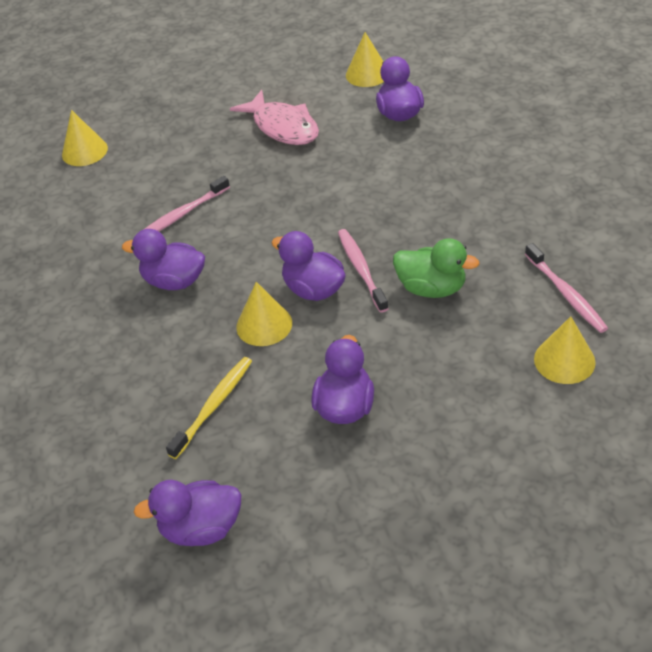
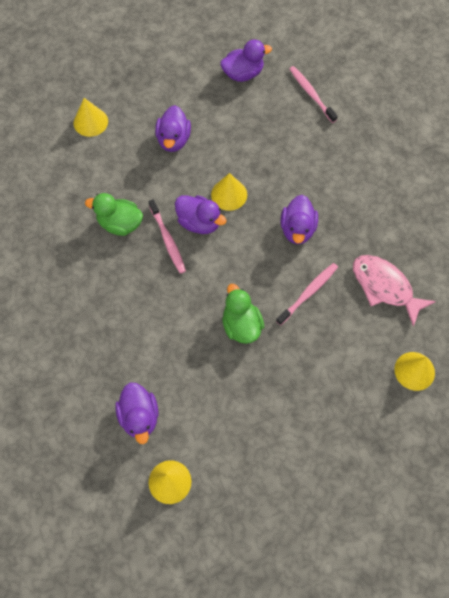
camera: 170 degrees right, 20 degrees up
(174, 281) = (297, 229): purple duck -> purple duck turned 90 degrees clockwise
(214, 406) = (250, 139): yellow toothbrush -> none
(273, 185) = (241, 325): none -> green duck
(283, 127) = (243, 400): pink fish -> pink fish (385, 287)
(564, 360) = (44, 171): yellow cone -> yellow cone (90, 122)
(566, 294) = (33, 219): pink toothbrush -> pink toothbrush (311, 94)

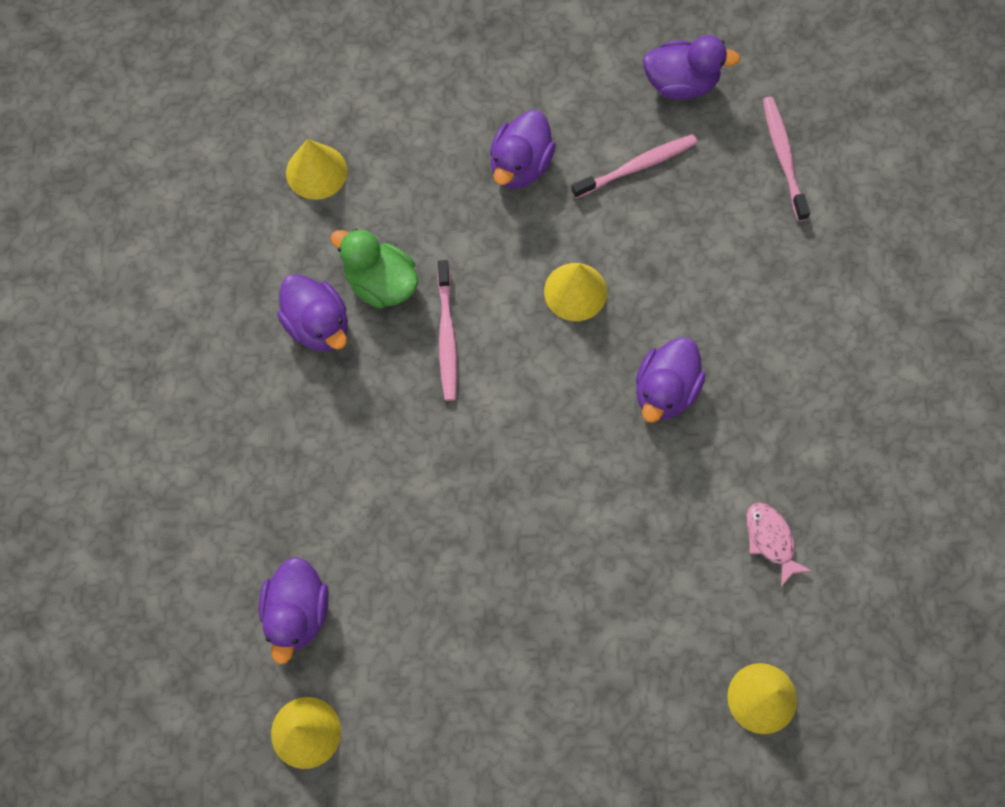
camera: 20 degrees right, 5 degrees up
(90, 122) = (397, 89): yellow cone -> yellow cone (316, 171)
(199, 222) = (508, 324): purple duck -> purple duck (318, 325)
(241, 325) = (511, 521): green duck -> none
(308, 293) = (640, 505): pink toothbrush -> pink toothbrush (637, 166)
(385, 287) = (771, 540): pink fish -> pink fish, size x0.56

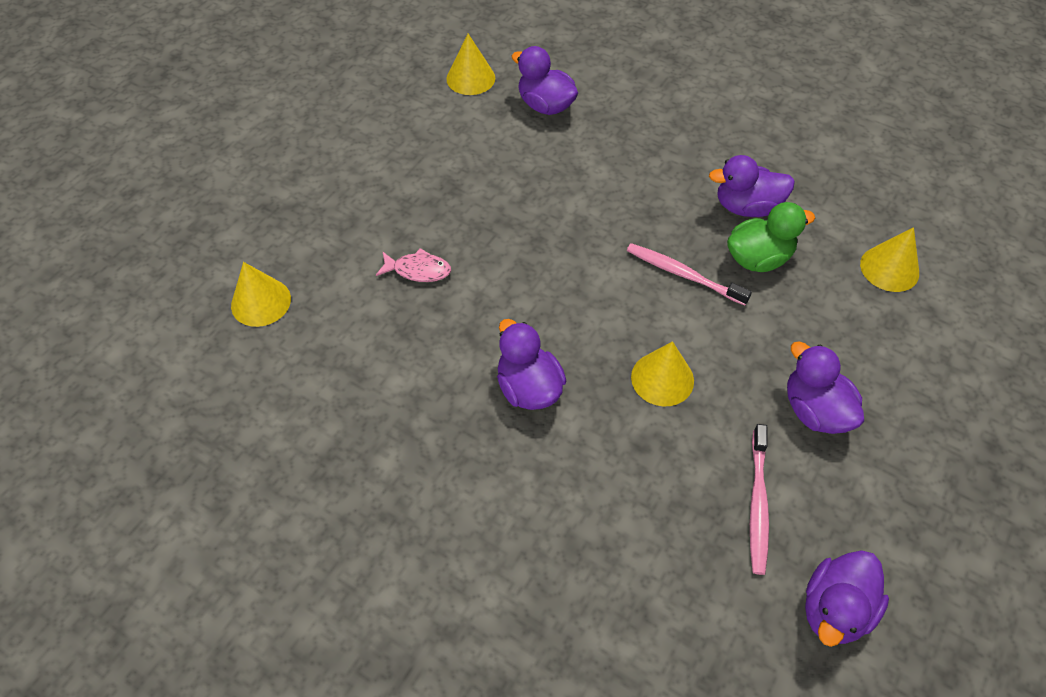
camera: 125 degrees right, 15 degrees down
(771, 540) = (354, 381): pink fish -> pink fish (418, 270)
(783, 156) = (688, 650): pink toothbrush -> none

